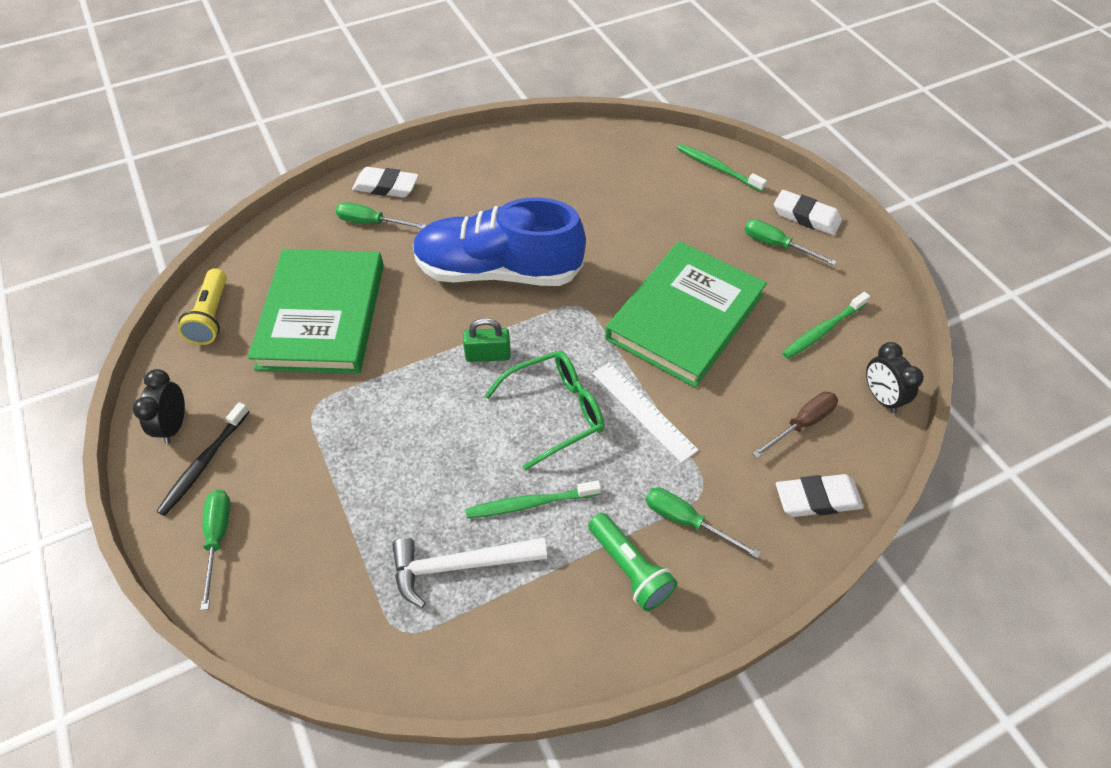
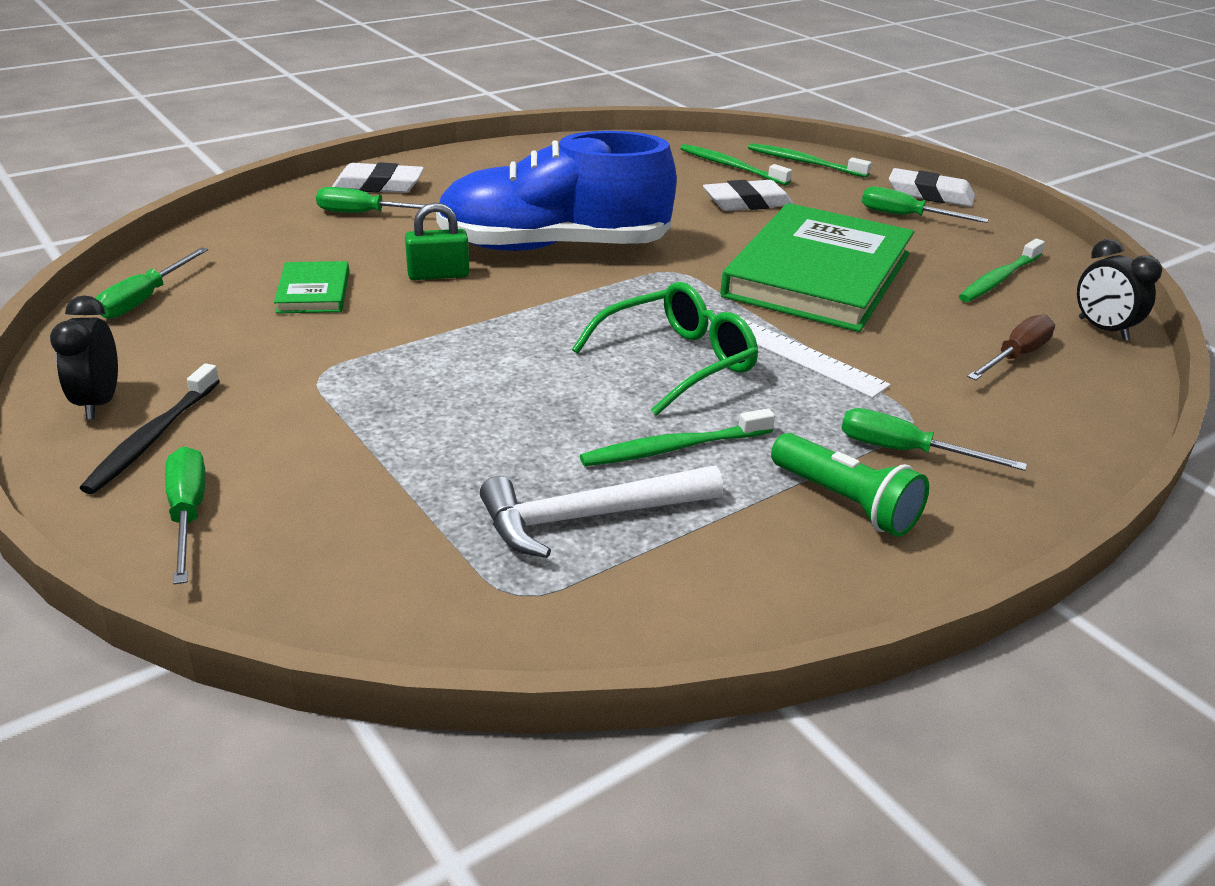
camera: 10 degrees left, 20 degrees down
(211, 316) = (145, 299): yellow flashlight -> green screwdriver
(322, 315) = (314, 292): green book -> green book, size x0.43
(488, 355) = (563, 316): green padlock -> green padlock (438, 275)
(657, 171) = (730, 166): none -> green toothbrush
(817, 499) = (1072, 420): white eraser -> white eraser (747, 203)

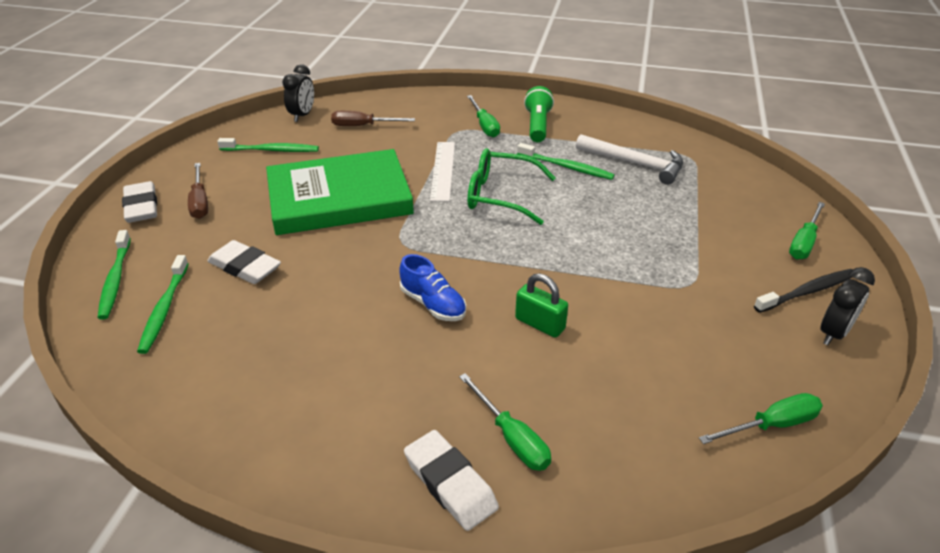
camera: 130 degrees left, 5 degrees up
(314, 292) = (639, 357): green book -> none
(553, 247) = (433, 304): blue shoe -> blue shoe, size x0.43
(906, 216) = (200, 202): green screwdriver -> brown screwdriver

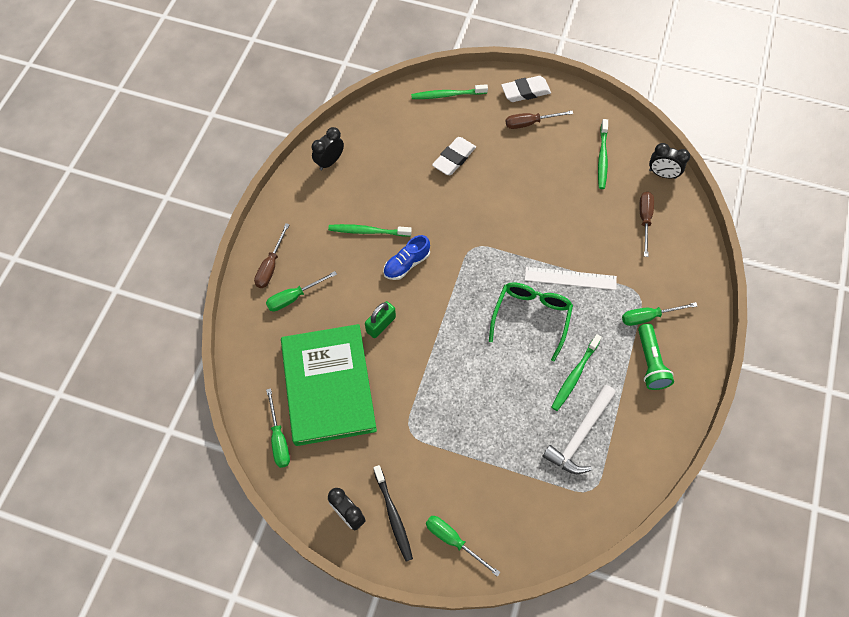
camera: 95 degrees right, 25 degrees up
(164, 310) = (417, 124): green toothbrush -> green toothbrush (367, 231)
(217, 418) = (329, 162): none -> black clock
(339, 198) = (532, 207): green book -> green book (328, 386)
(450, 483) = (271, 266): white eraser -> brown screwdriver
(537, 125) = (650, 363): green flashlight -> green flashlight turned 75 degrees clockwise

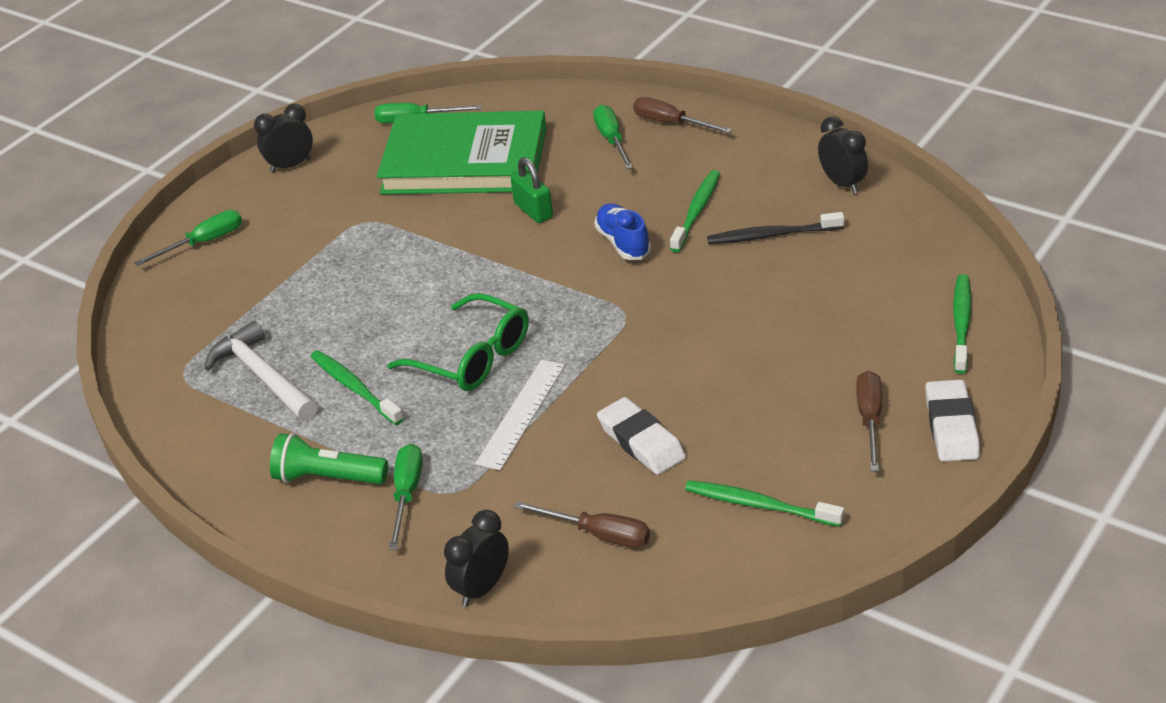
camera: 110 degrees right, 25 degrees down
(393, 516) = (265, 199): black toothbrush -> black toothbrush (771, 235)
(454, 158) = (812, 314): white eraser -> white eraser (641, 442)
(662, 174) = (694, 586): black clock -> black clock (482, 588)

